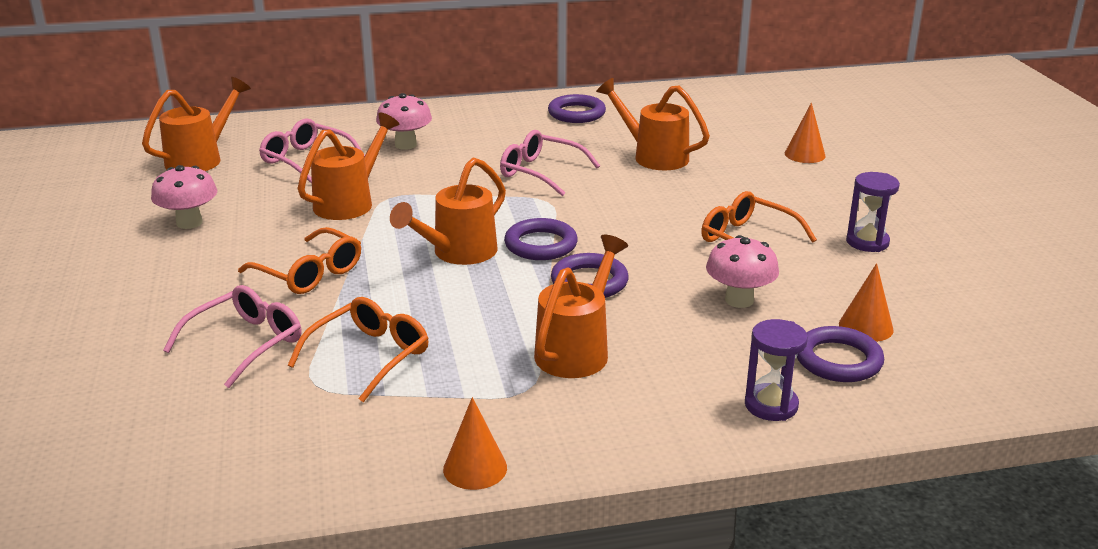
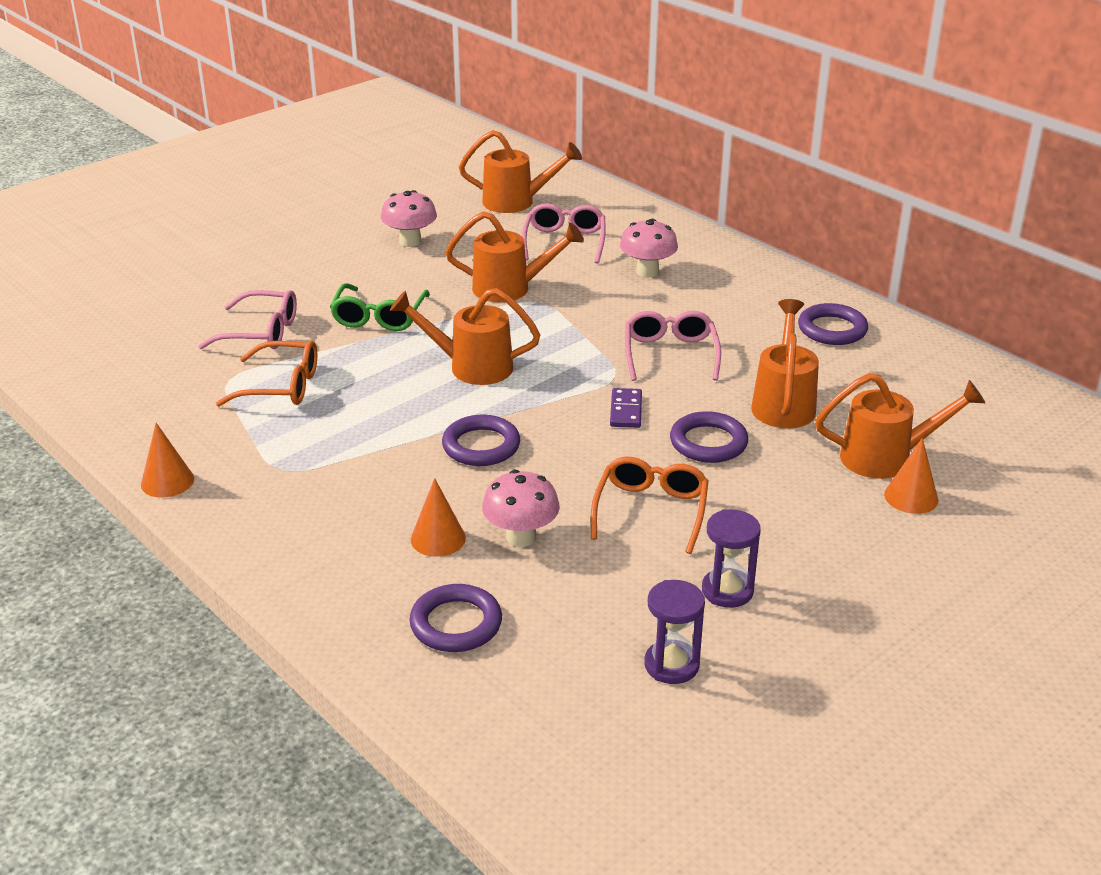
camera: 60 degrees right, 5 degrees up
(309, 273) = (379, 317): orange glasses -> green glasses
(541, 245) = (525, 400): purple ring -> purple ring (708, 442)
(576, 350) = (361, 475): orange watering can -> orange watering can (885, 458)
(601, 211) = (625, 410): none -> purple domino
(771, 405) = (348, 601): purple hourglass -> purple hourglass (671, 665)
(866, 327) = (535, 628): orange cone -> orange cone (438, 538)

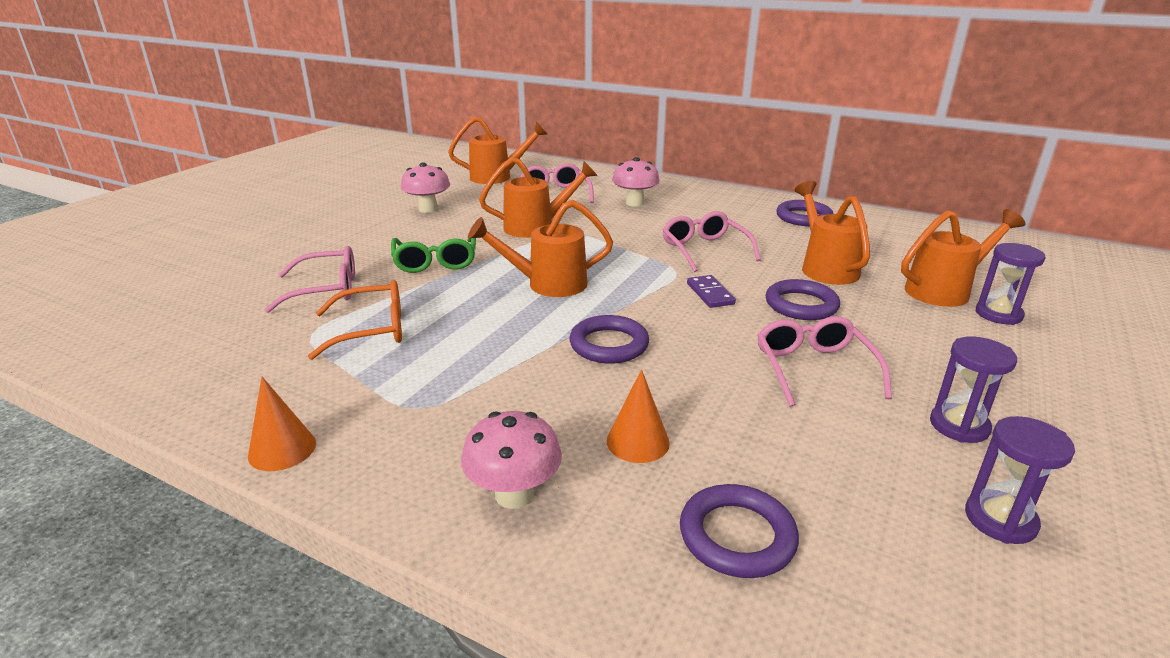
camera: 20 degrees left, 5 degrees down
(521, 537) = (720, 420): pink mushroom -> pink mushroom (514, 494)
(651, 511) = (814, 368): orange glasses -> pink glasses
(911, 497) = (998, 314): orange cone -> purple hourglass

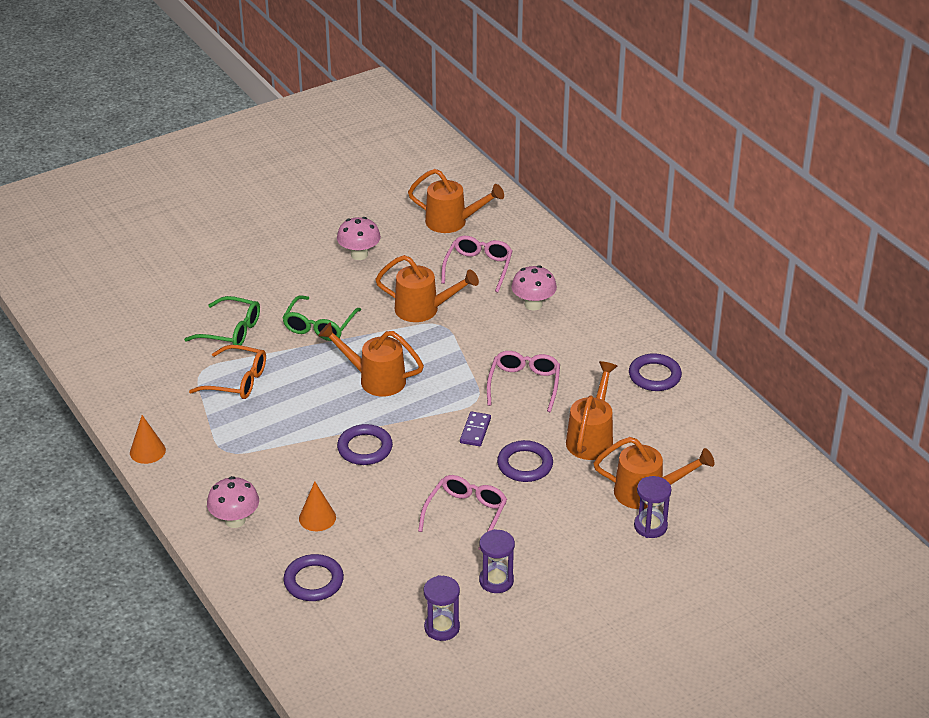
camera: 30 degrees right, 10 degrees up
(326, 290) = (231, 331): pink glasses -> green glasses

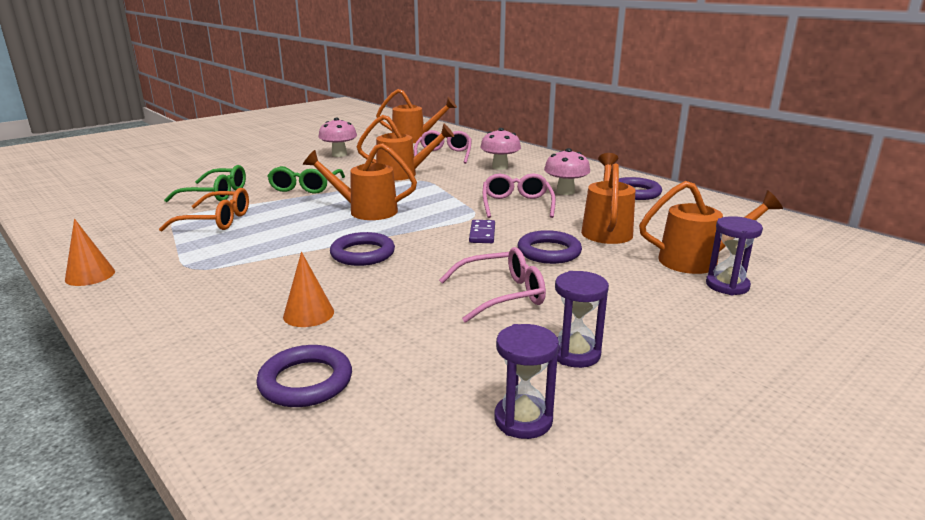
camera: 10 degrees left, 15 degrees down
(235, 520) = (192, 326): pink mushroom -> pink mushroom (565, 192)
(466, 514) = (502, 294): pink glasses -> pink glasses turned 60 degrees clockwise

